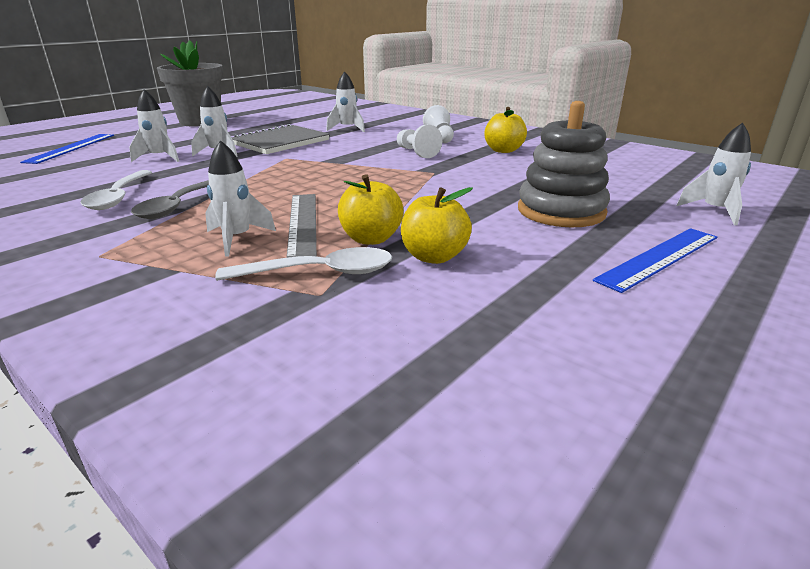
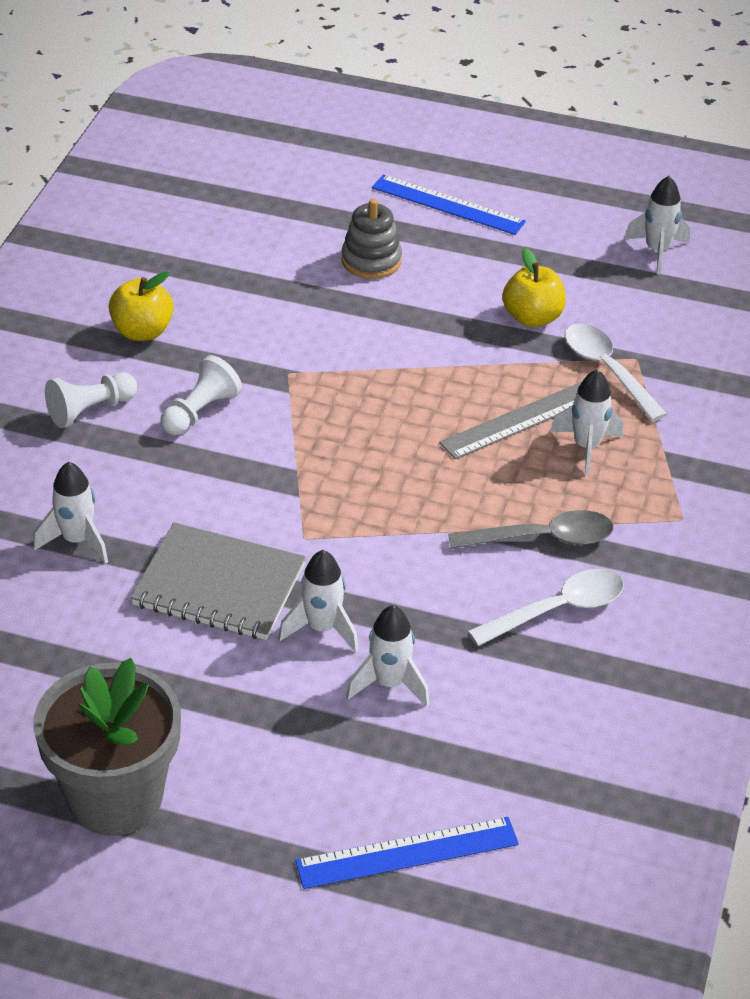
camera: 115 degrees left, 15 degrees up
(371, 239) = (523, 363): yellow apple -> none
(561, 211) = (371, 261): grey stacking toy -> grey stacking toy, size x0.66
(715, 211) = (309, 172): white rocket -> white rocket (657, 251)

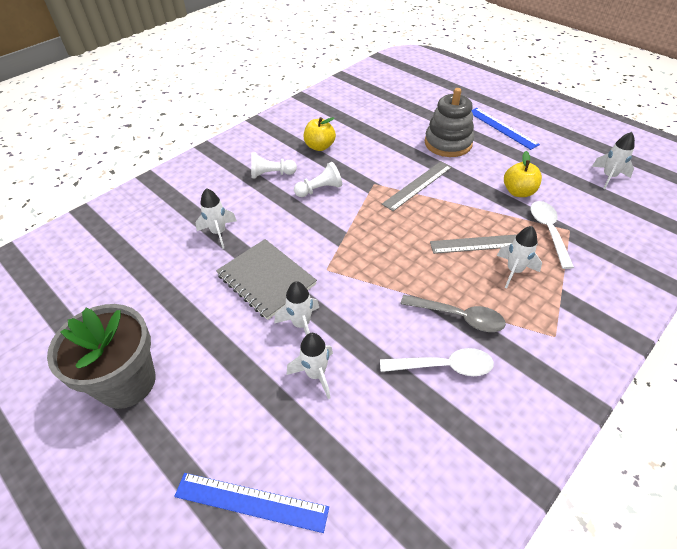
camera: 30 degrees right, 5 degrees up
(364, 354) = (418, 185): none -> grey ruler
(371, 261) = (448, 143): grey stacking toy -> grey stacking toy, size x1.52

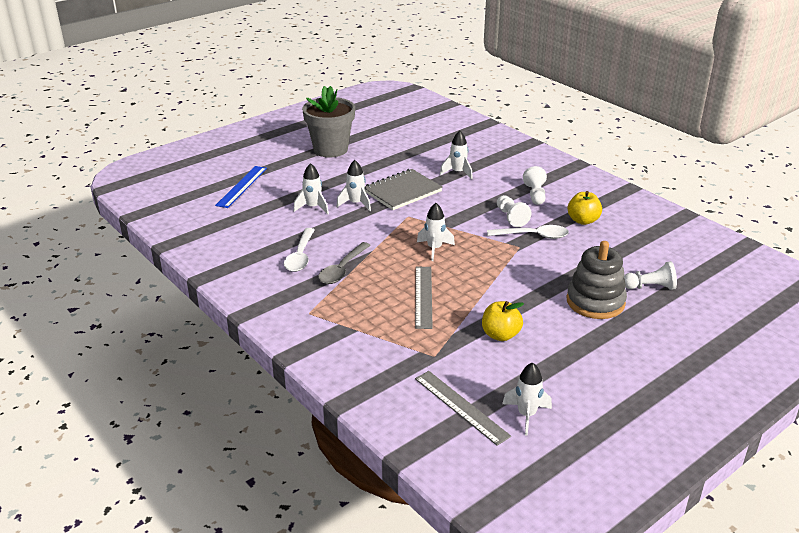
camera: 95 degrees right, 15 degrees down
(417, 118) = (650, 287): none -> white pawn
(418, 185) = (515, 271): grey ruler -> grey ruler (461, 406)
(502, 128) = (635, 350): blue ruler -> none
(514, 271) = (384, 307): white rocket -> white rocket (434, 249)
(548, 231) = (434, 340): white spoon -> white spoon (533, 236)

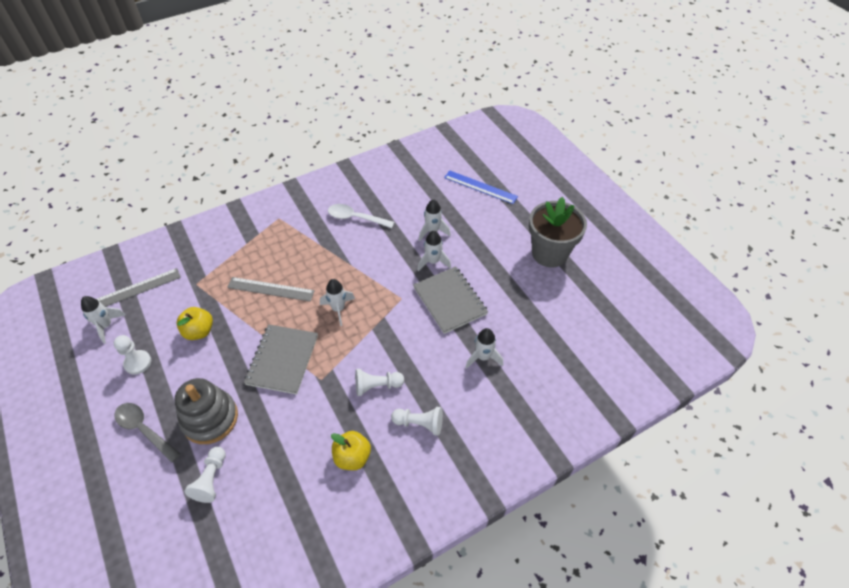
camera: 100 degrees right, 20 degrees up
(342, 269) = (328, 242): grey spoon -> grey spoon (144, 430)
(509, 271) = (282, 360): none -> grey notebook
(533, 236) = (336, 397): white spoon -> none
(562, 370) = (138, 363): none -> white pawn

